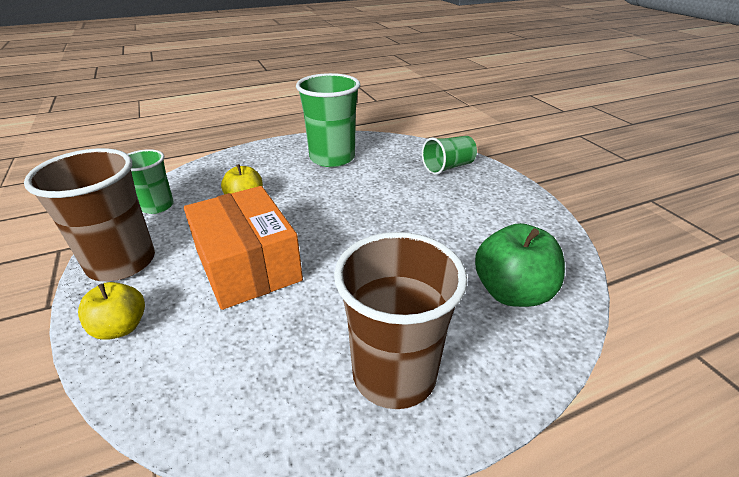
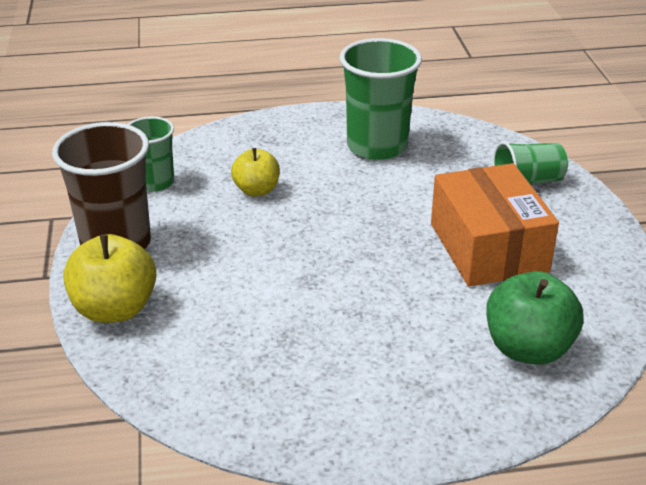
camera: 15 degrees right, 0 degrees up
(121, 327) = (115, 309): yellow apple -> yellow apple, size x1.58
(248, 265) = (246, 269): orange box -> orange box (488, 247)
(394, 374) = (367, 399): brown cup -> none

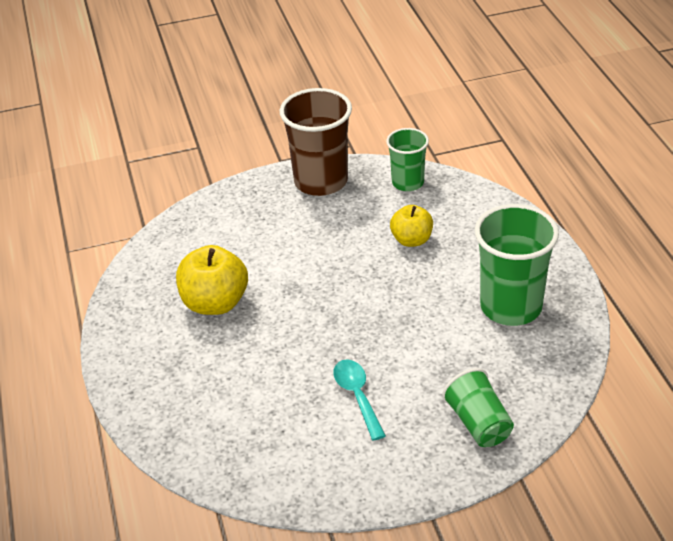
camera: 85 degrees right, 5 degrees up
(115, 309) = (245, 198): yellow apple -> yellow apple (215, 303)
(488, 247) = (357, 396): orange box -> turquoise spoon
(528, 348) = (221, 425): green apple -> none

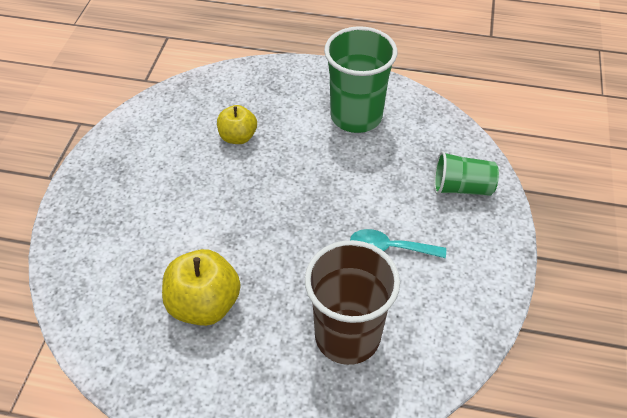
camera: 65 degrees left, 10 degrees up
(321, 181) = (110, 161): brown cup -> brown cup (347, 336)
(407, 183) = (167, 109): green cup -> none

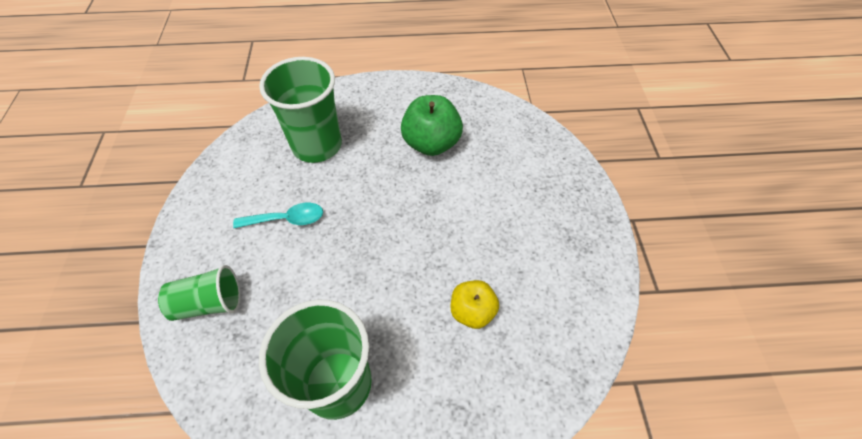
camera: 165 degrees right, 5 degrees up
(204, 304) = (431, 143): yellow apple -> green apple
(347, 336) = (317, 145): brown cup -> green cup

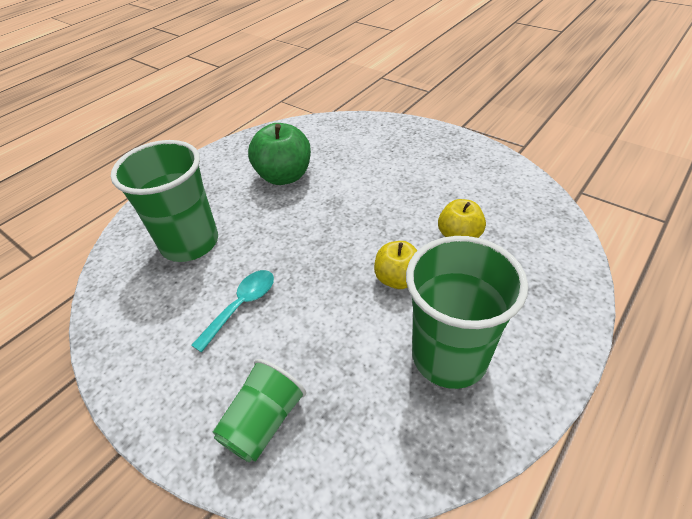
camera: 45 degrees left, 10 degrees down
(387, 298) = (398, 279): none -> yellow apple

